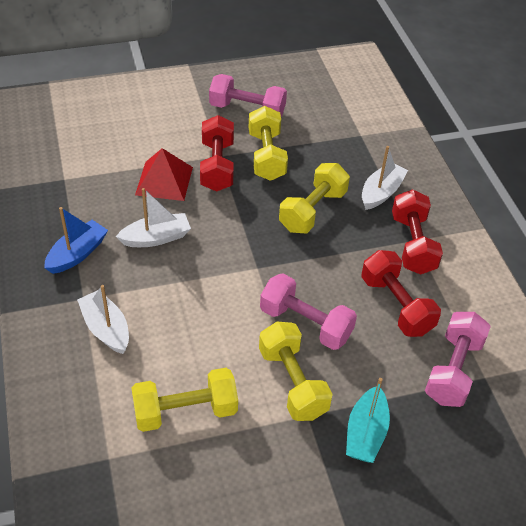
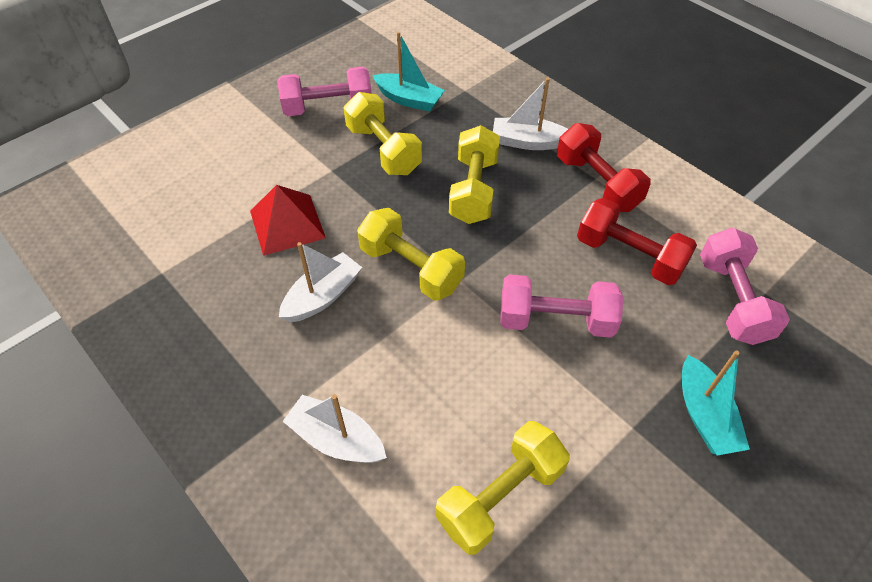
camera: 25 degrees left, 5 degrees up
(77, 254) = (238, 360): blue boat -> none
(217, 166) = (337, 183): red dumbbell -> none
(292, 382) = (590, 396): yellow dumbbell -> yellow dumbbell (411, 268)
(312, 126) = (409, 100): none -> turquoise boat
(381, 192) = (528, 142): white boat -> white boat turned 90 degrees counterclockwise

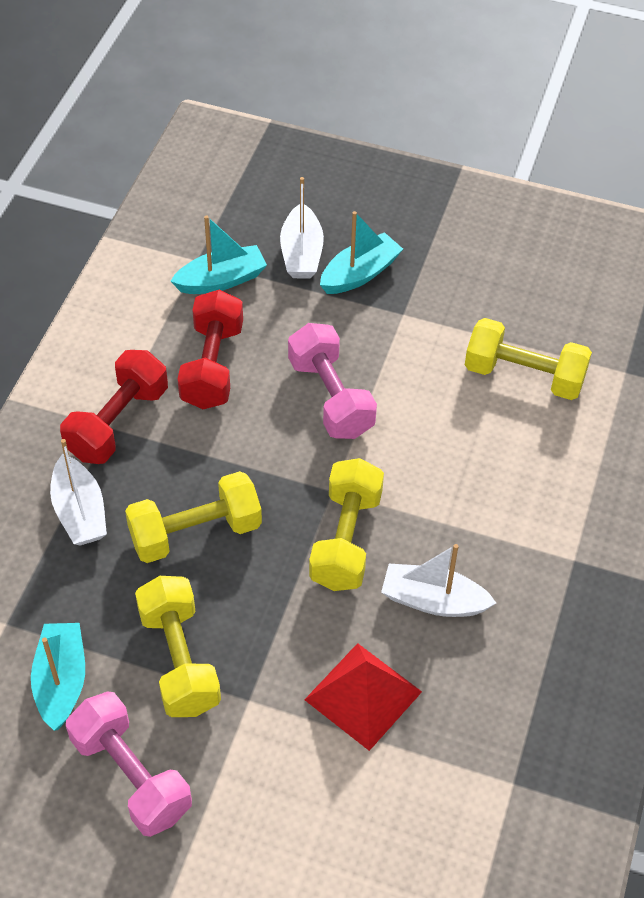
camera: 120 degrees left, 0 degrees up
(337, 439) = (564, 505): white boat -> white boat (301, 253)
(383, 150) = (179, 660): yellow dumbbell -> yellow dumbbell turned 45 degrees counterclockwise
(732, 300) = (221, 280): pink dumbbell -> turquoise boat

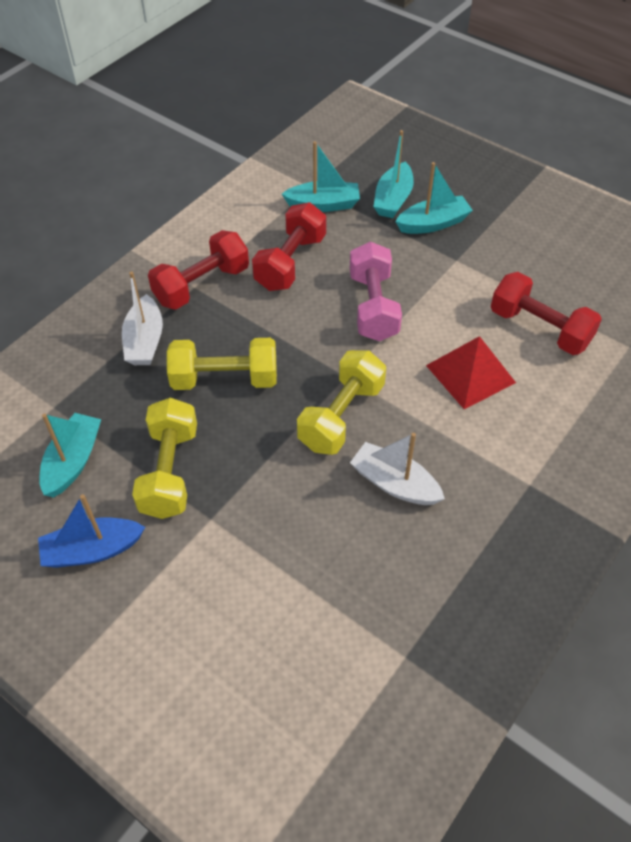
camera: 20 degrees right, 0 degrees up
(131, 776) = (92, 550): pink dumbbell -> blue boat
(301, 253) = (393, 199): white boat -> turquoise boat
(363, 695) = (305, 543): red pyramid -> red pyramid (470, 373)
(524, 376) = (539, 328): yellow dumbbell -> red dumbbell

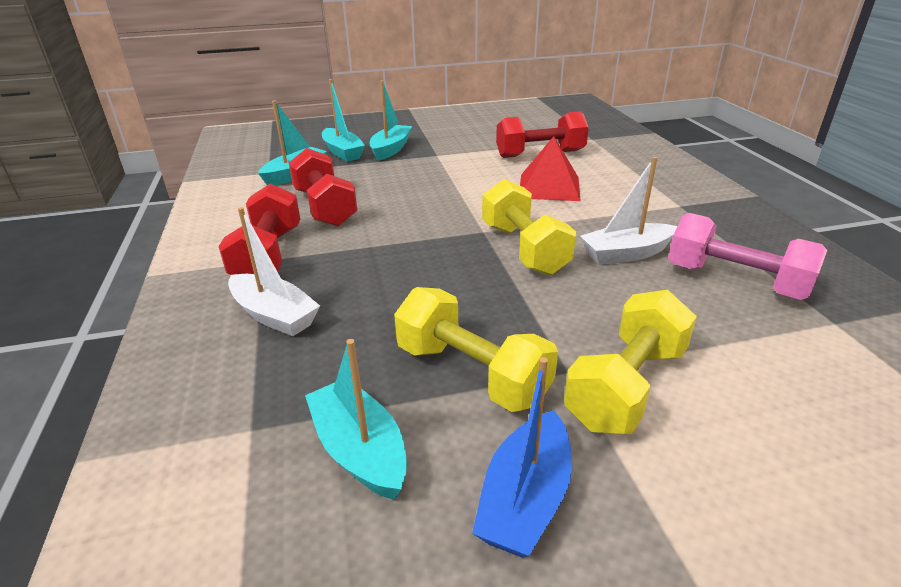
camera: 50 degrees left, 20 degrees down
(224, 379) = (398, 288): yellow dumbbell -> yellow dumbbell (626, 386)
(373, 307) = (430, 195): pink dumbbell -> pink dumbbell (735, 281)

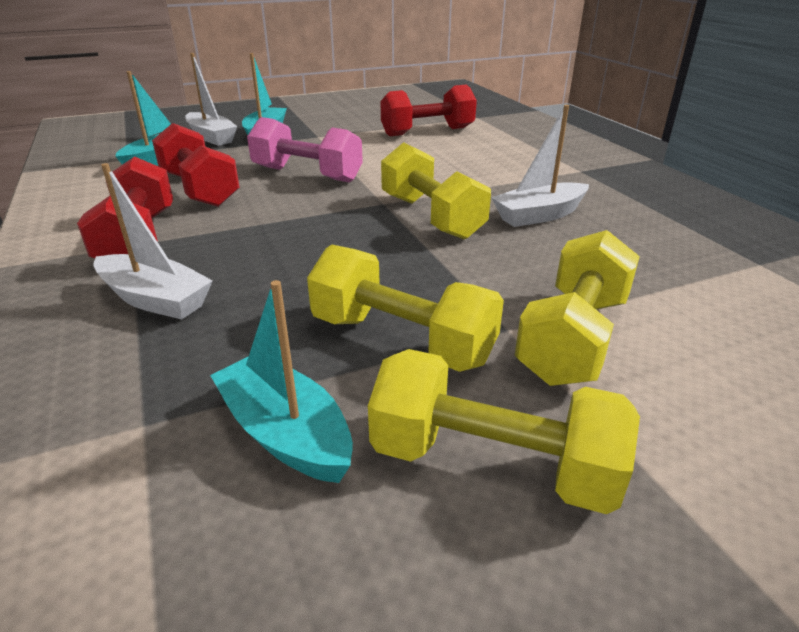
camera: 10 degrees left, 0 degrees up
(342, 152) = (211, 137): turquoise boat -> white boat
(525, 498) = (492, 463): blue boat -> yellow dumbbell
(549, 187) = (444, 160): red pyramid -> none
(735, 281) = (654, 233): pink dumbbell -> pink dumbbell (307, 174)

